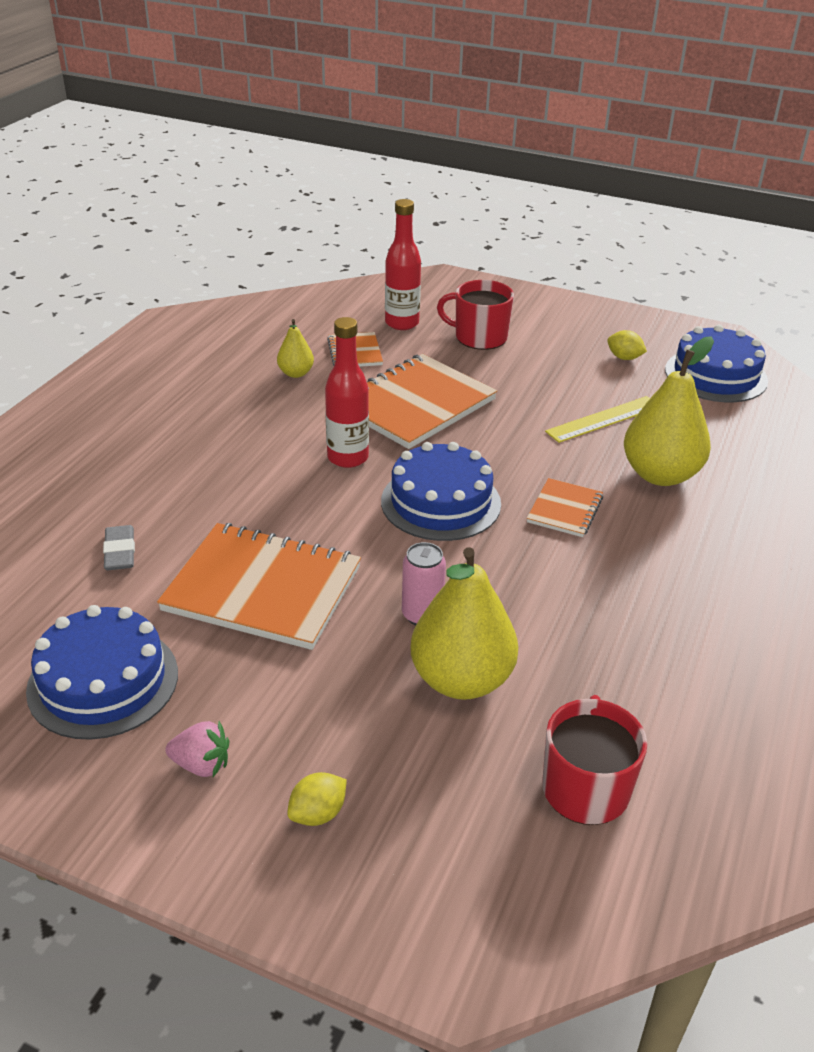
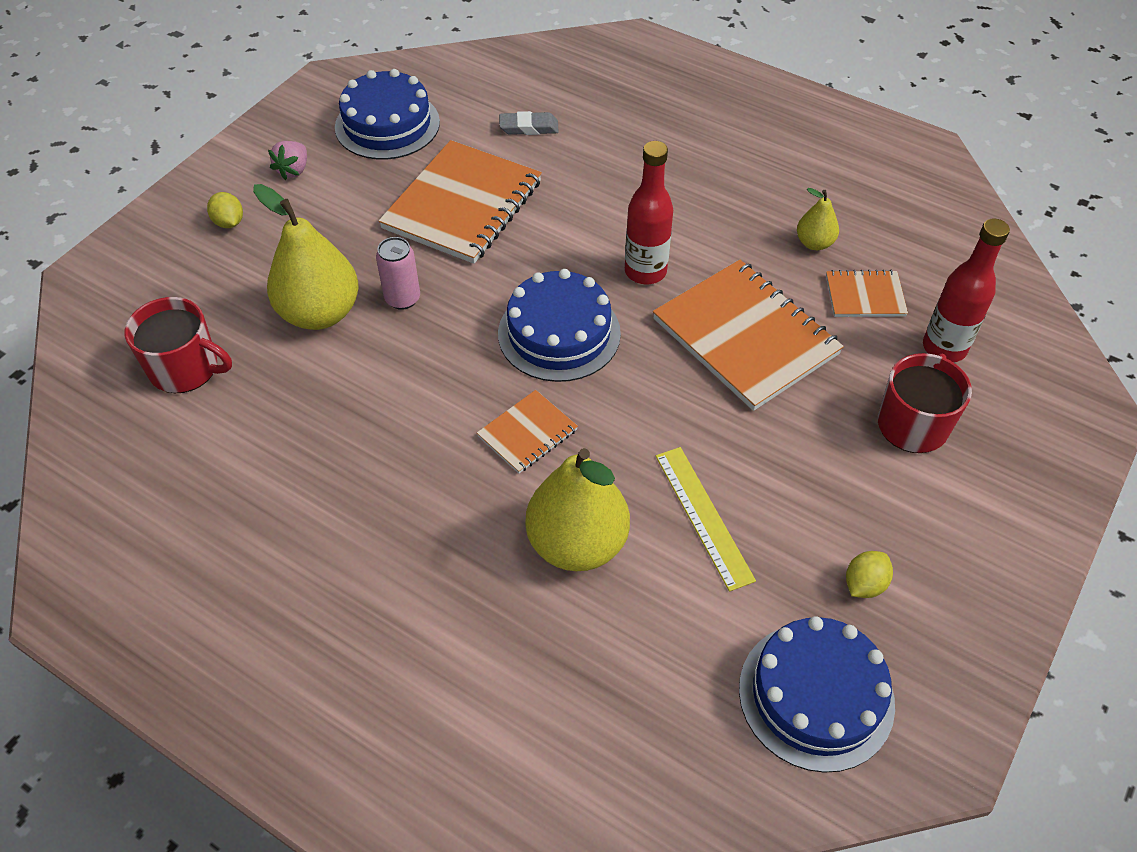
camera: 100 degrees right, 15 degrees up
(565, 510) = (527, 433): orange notebook -> orange notebook turned 75 degrees counterclockwise

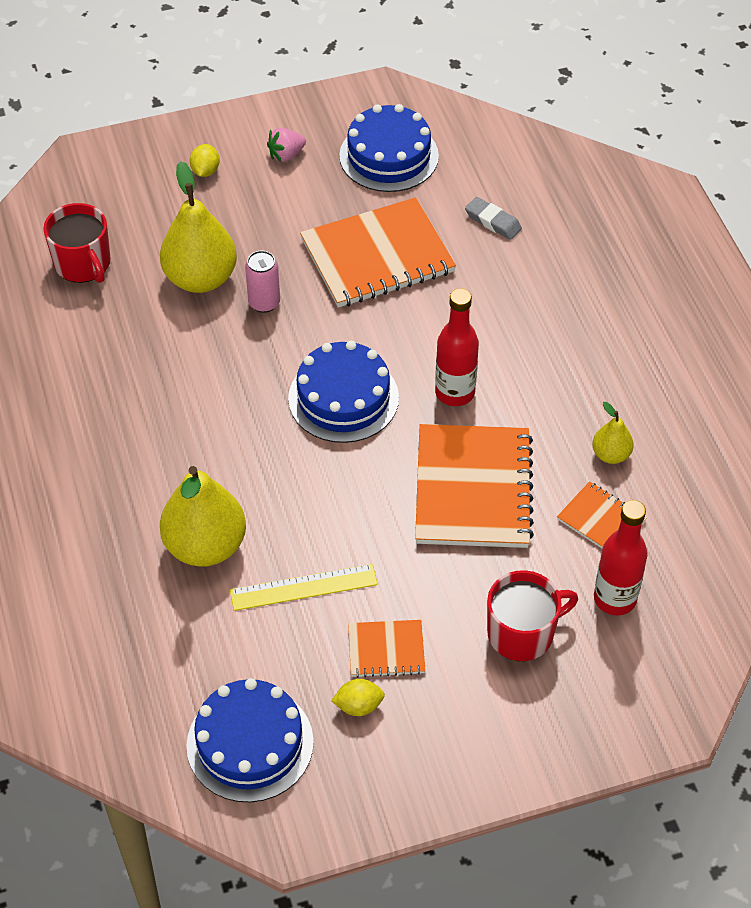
camera: 40 degrees right, 0 degrees up
(527, 433) = (249, 453): orange notebook -> orange notebook (386, 650)
(703, 516) = (303, 587): yellow ruler -> yellow ruler turned 60 degrees clockwise

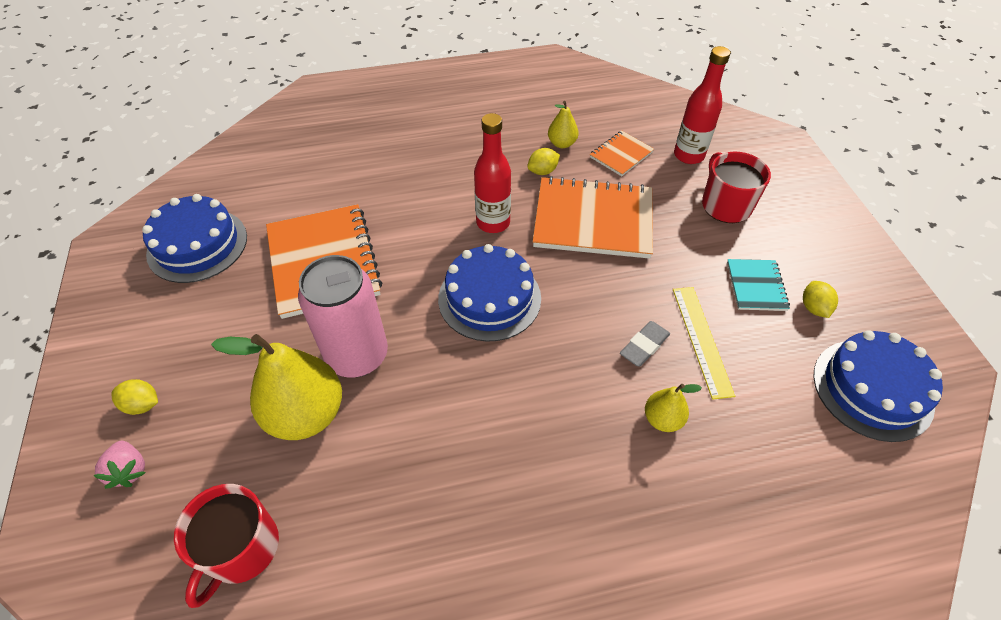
camera: 85 degrees left, 0 degrees up
(83, 264) = (241, 549): red mug -> red mug turned 135 degrees clockwise
(205, 546) = (662, 419): yellow pear -> yellow pear, size x0.50
(264, 303) = (357, 355): pink can -> pink can, size x1.90
(286, 155) = (155, 327): pink strawberry -> pink strawberry (129, 470)
(386, 650) = (756, 286): orange notebook -> turquoise notebook
(493, 221) = (309, 183): grey eraser -> grey eraser (644, 346)
(552, 436) = (542, 171): none -> yellow lemon

